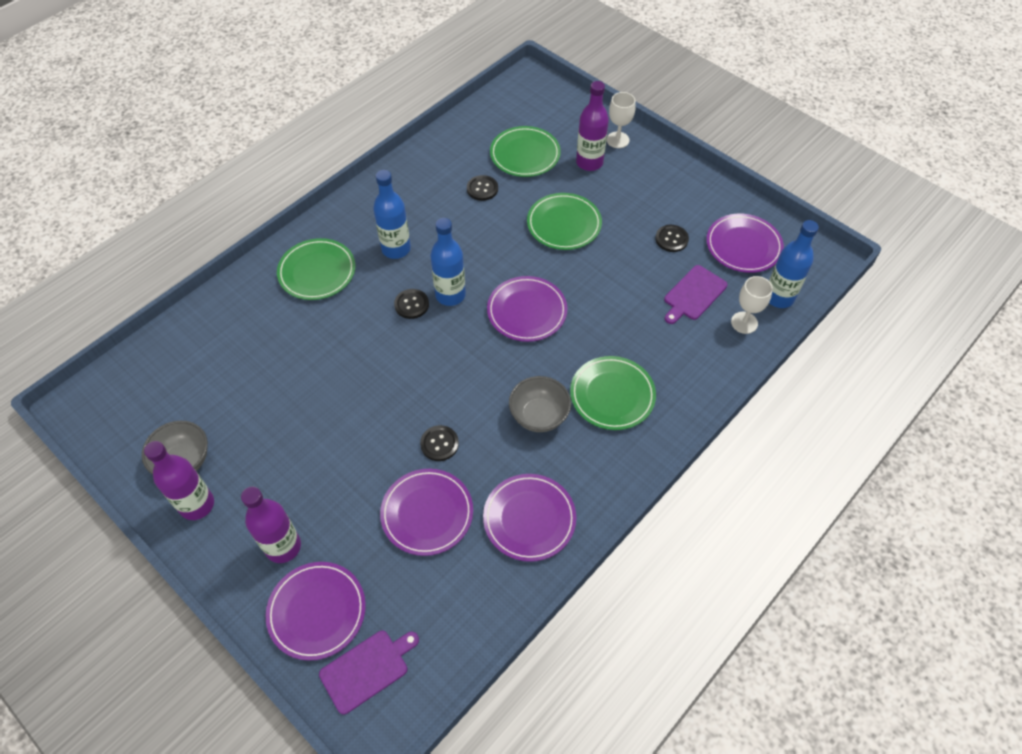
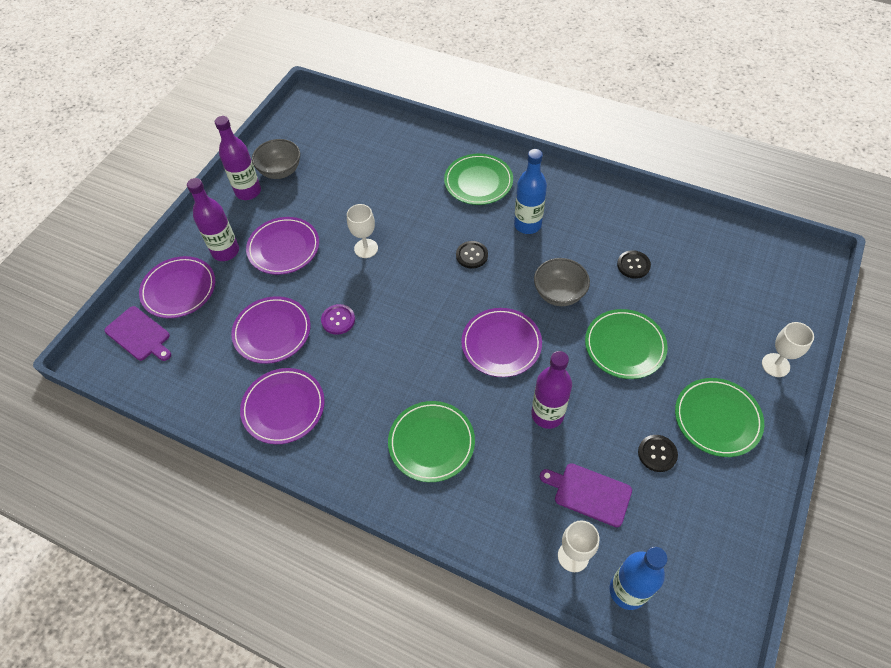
camera: 75 degrees right, 0 degrees up
(354, 396) = (366, 248): none -> white goblet
(439, 444) = (338, 320): black button -> purple button
(450, 295) = (494, 280): blue bottle -> none
(525, 154) = (700, 286): green plate -> green plate (717, 418)
(539, 415) = (389, 386): grey bowl -> grey bowl (559, 294)
(589, 162) = (724, 346): purple bottle -> purple bottle (547, 414)
(743, 246) = (687, 535): purple plate -> purple plate (283, 248)

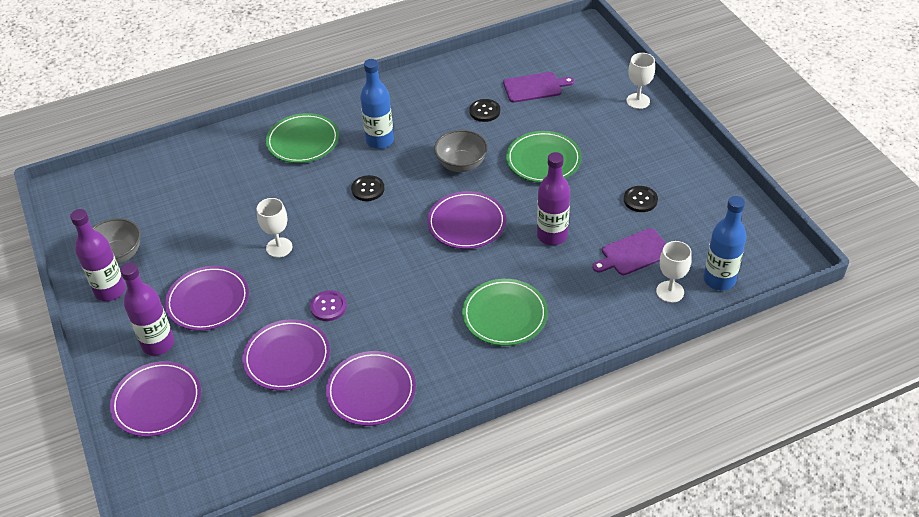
camera: 50 degrees left, 10 degrees down
(139, 335) = (171, 458): purple cutting board -> purple cutting board (534, 87)
(717, 418) = (646, 154): green plate -> none

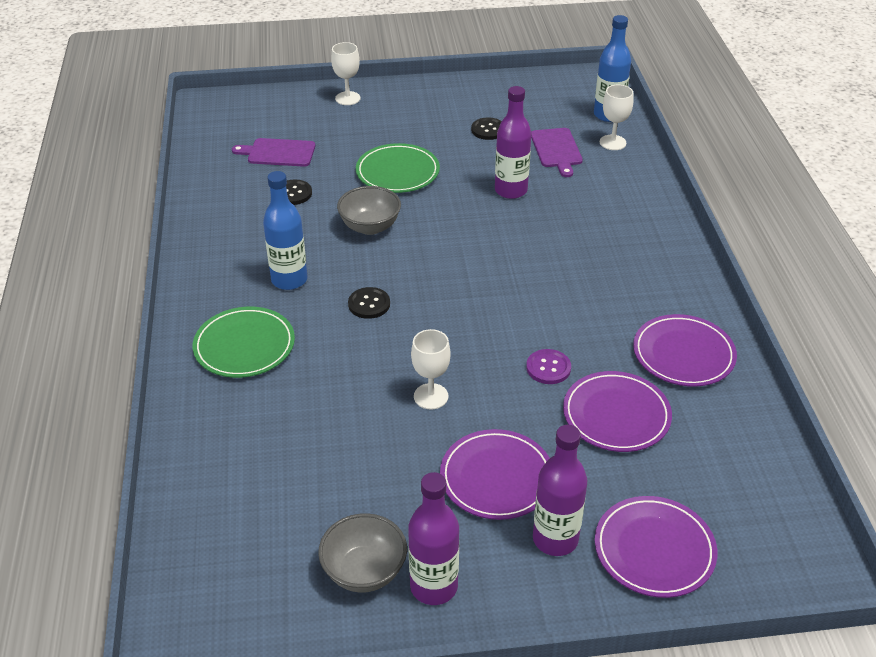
camera: 75 degrees left, 5 degrees down
(466, 223) = (465, 241): purple plate -> none
(504, 315) = (607, 242): green plate -> none
(534, 87) = (278, 153): purple cutting board -> purple cutting board turned 90 degrees counterclockwise

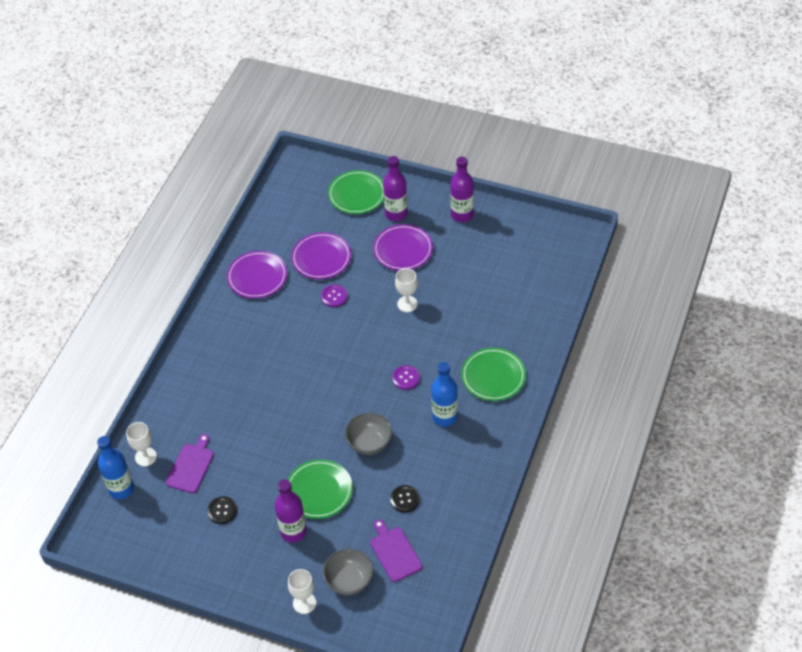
camera: 150 degrees left, 10 degrees up
(278, 153) = (394, 552): purple cutting board -> purple cutting board turned 150 degrees counterclockwise
(364, 571) = (488, 231): grey bowl -> grey bowl (349, 581)
(369, 304) = (406, 378): black button -> purple button
(511, 190) = (254, 438): purple bottle -> purple bottle (293, 531)
(654, 549) = (357, 194): purple plate -> green plate

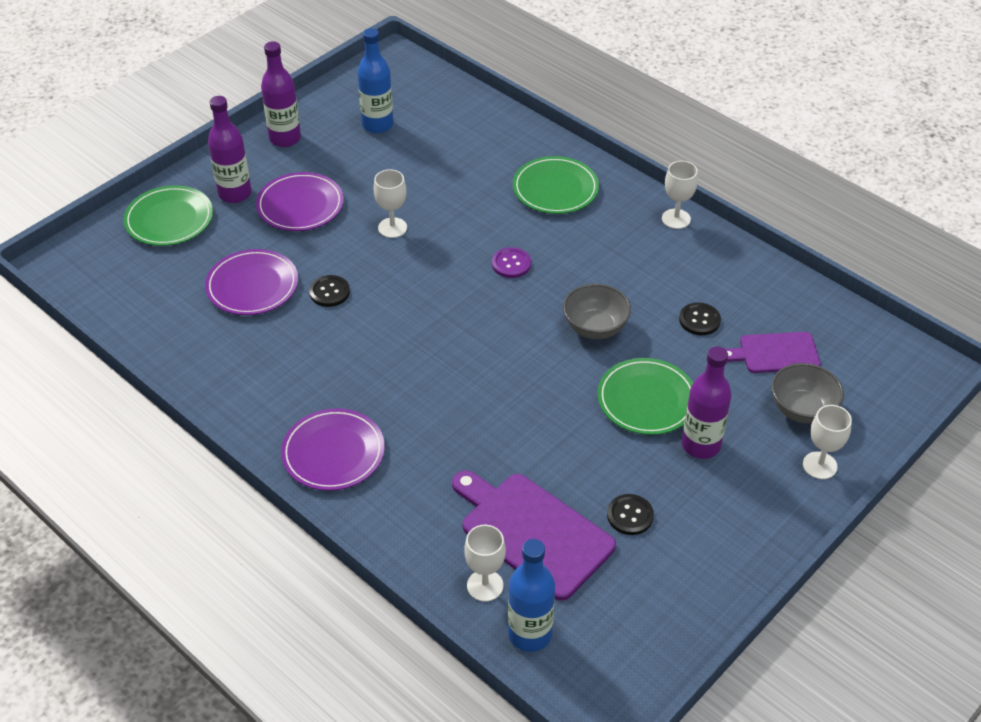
camera: 70 degrees left, 5 degrees down
(191, 466) = (532, 532): purple cutting board -> purple cutting board, size x1.66
(257, 277) = (234, 362): purple plate -> purple plate (333, 453)
(334, 296) = (329, 292): purple button -> black button
(445, 417) = (592, 247): blue bottle -> blue bottle (377, 125)
(500, 456) = (676, 219): none -> white goblet

